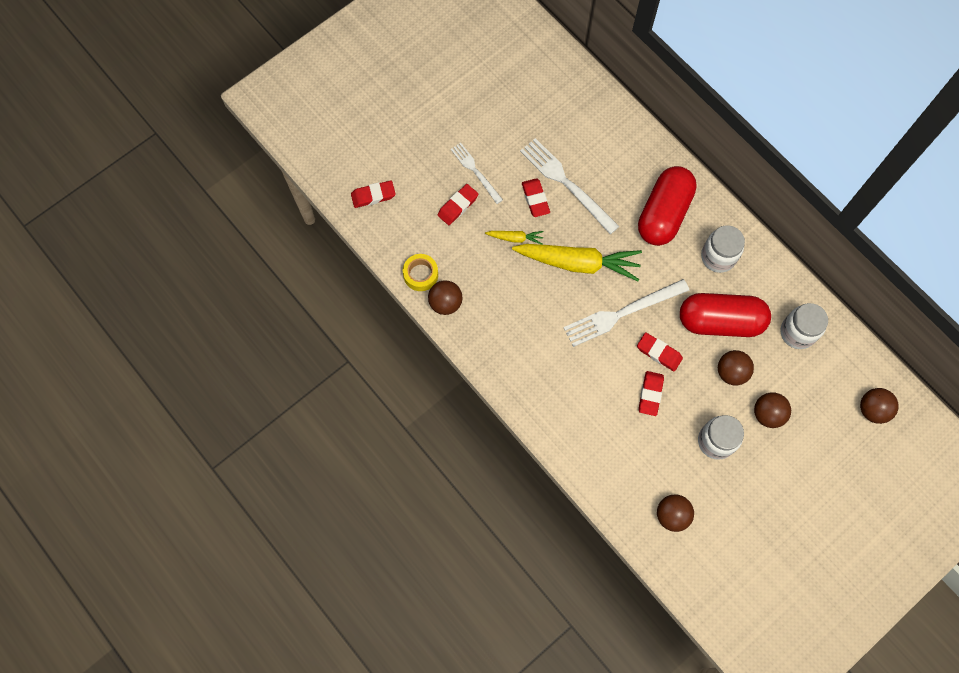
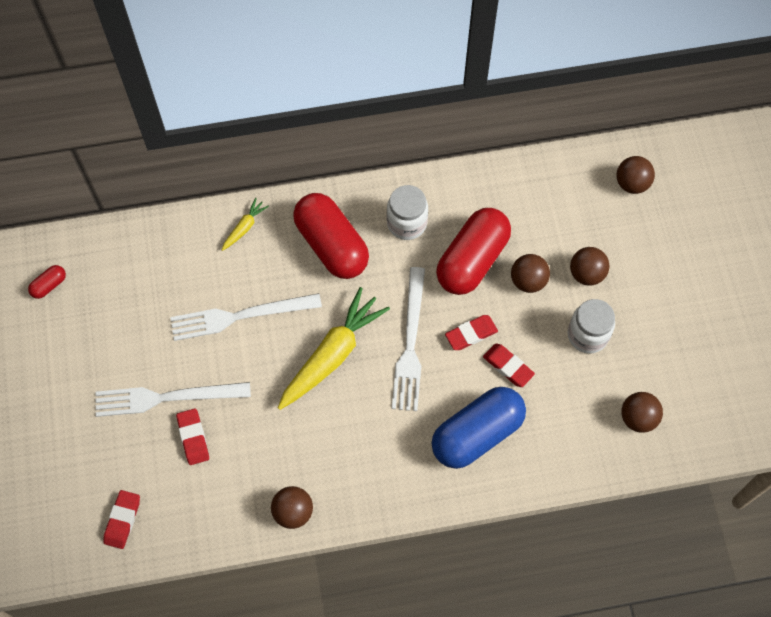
camera: 60 degrees left, 5 degrees down
(420, 274) = (245, 520): yellow tape -> none
(475, 171) = (166, 398): white fork -> white fork, size x1.65
(507, 47) = (49, 285): none -> red capsule
(515, 238) = (266, 400): yellow carrot -> yellow carrot (244, 228)
(535, 199) = (237, 356): red eraser -> none
(582, 399) = (477, 434): none -> blue capsule
(797, 332) = (523, 200): white jar -> none

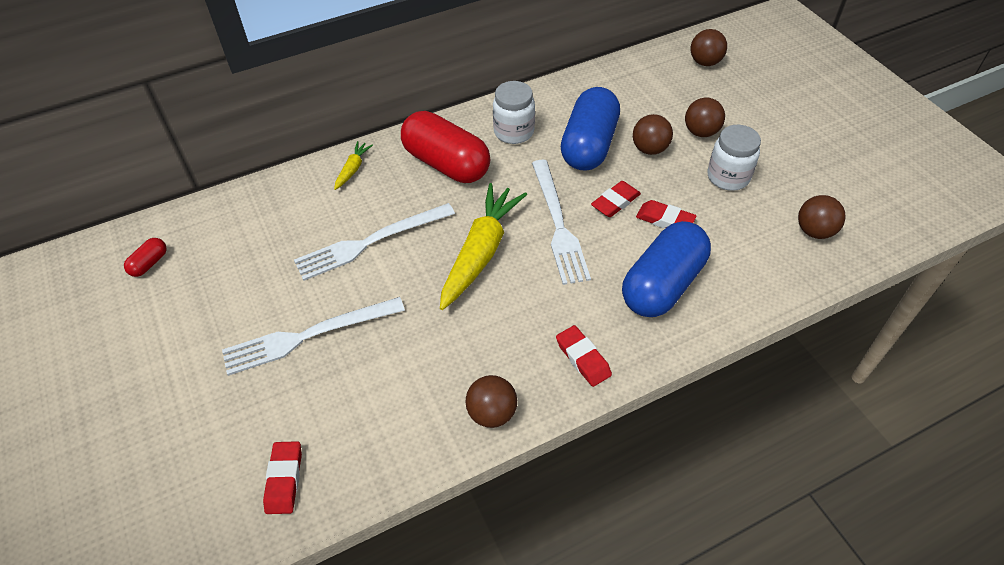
camera: 15 degrees left, 15 degrees down
(193, 438) = (350, 367): red eraser -> red eraser (583, 358)
(472, 260) = (589, 145): red capsule -> blue capsule

